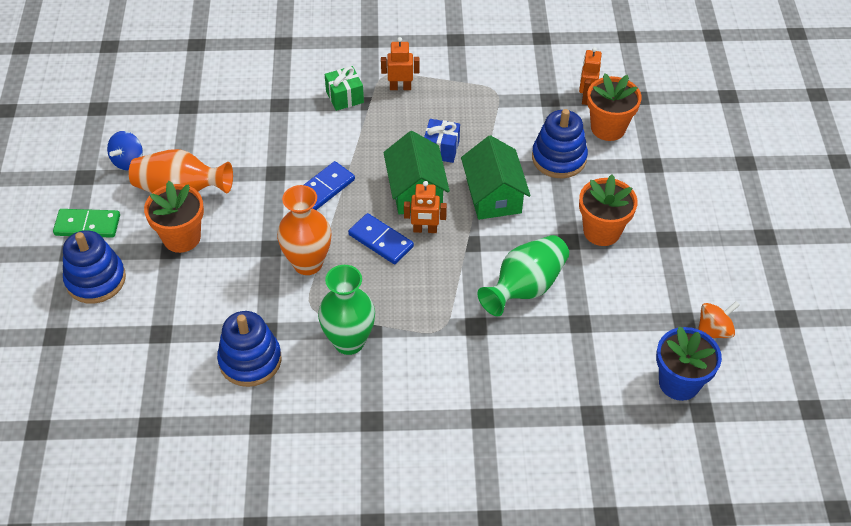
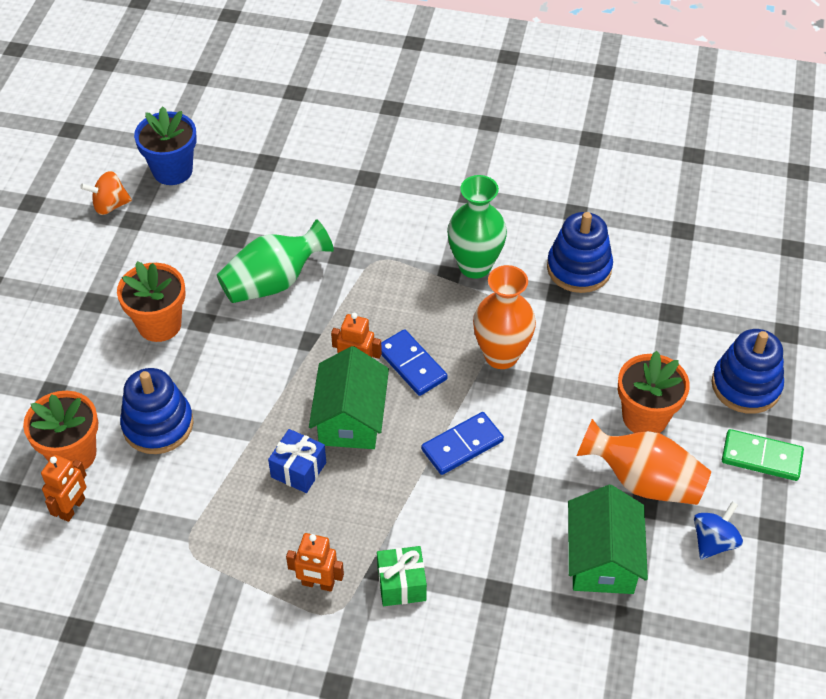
camera: 165 degrees left, 0 degrees up
(493, 195) = (260, 392): green house -> green house (602, 559)

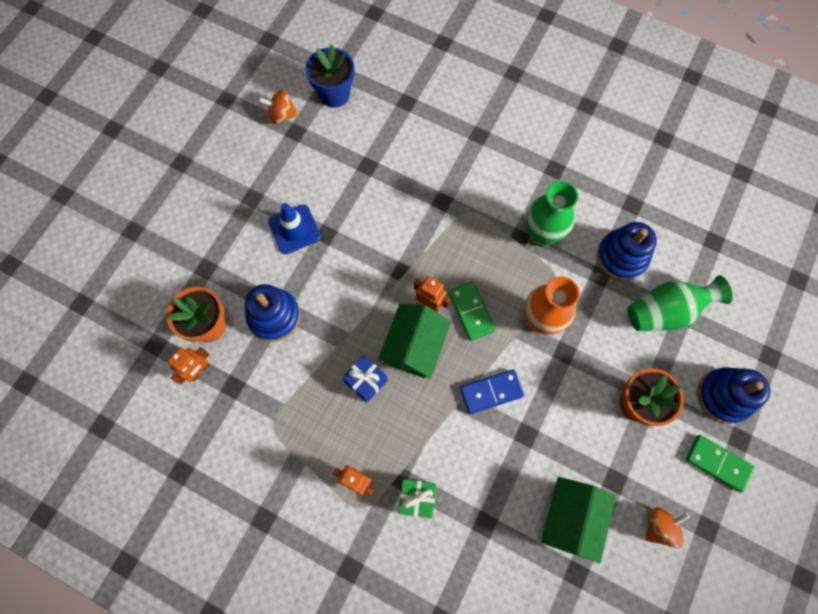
camera: 15 degrees right, 20 degrees up
(159, 324) = (294, 229): orange flower pot -> blue traffic cone
(273, 282) = (386, 212): green vase -> green vase (665, 311)
(411, 365) = (471, 311): blue domino -> green domino
(644, 481) = (620, 460): orange vase -> none
(713, 541) = (659, 527): blue spinning top -> orange spinning top

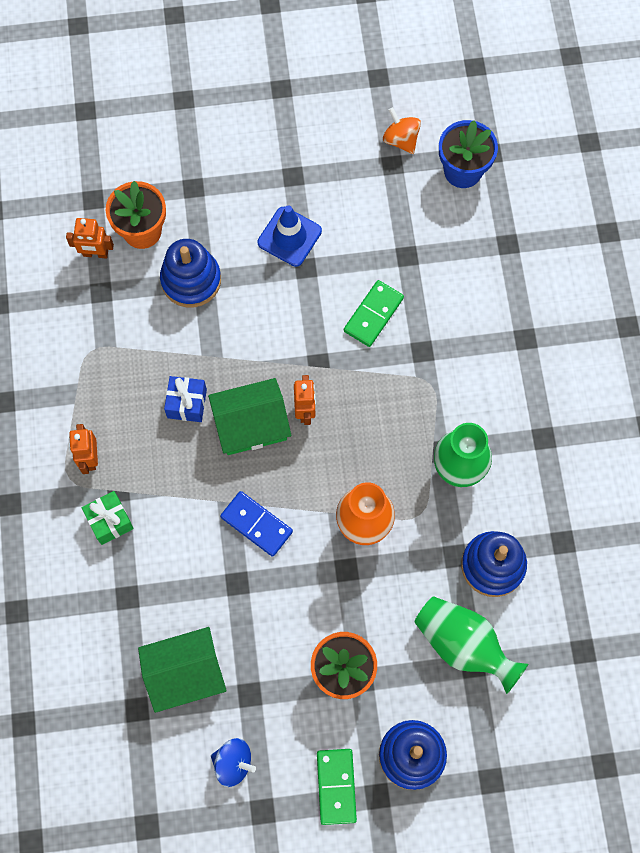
camera: 55 degrees right, 0 degrees up
(471, 311) = (324, 454): green domino -> green domino (373, 314)
(659, 527) = (233, 763): orange spinning top -> blue spinning top

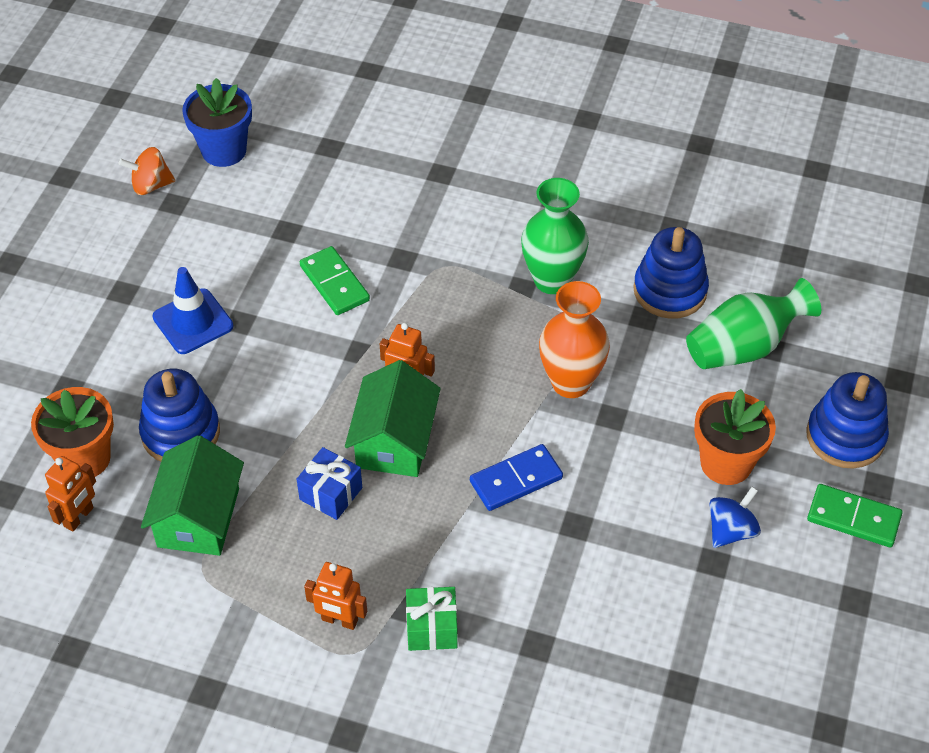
camera: 65 degrees left, 20 degrees down
(185, 673) = (659, 617): green house -> green house (198, 517)
(233, 763) = (787, 608): blue spinning top -> blue spinning top (731, 530)

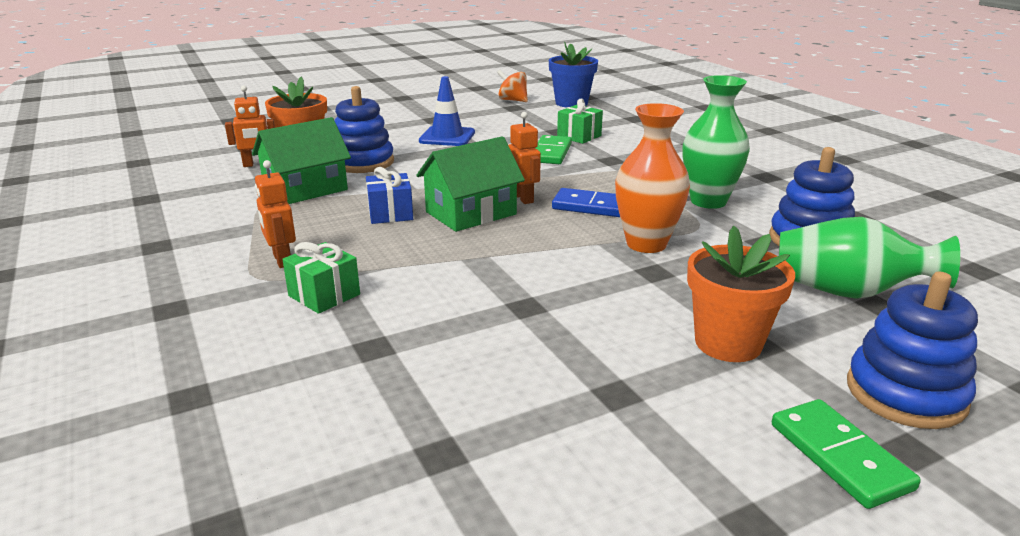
camera: 45 degrees right, 25 degrees down
(321, 229) = (579, 136): none -> green gift
(516, 480) = (520, 264): blue domino -> blue domino (592, 207)
(731, 530) = (668, 384): blue spinning top -> none

